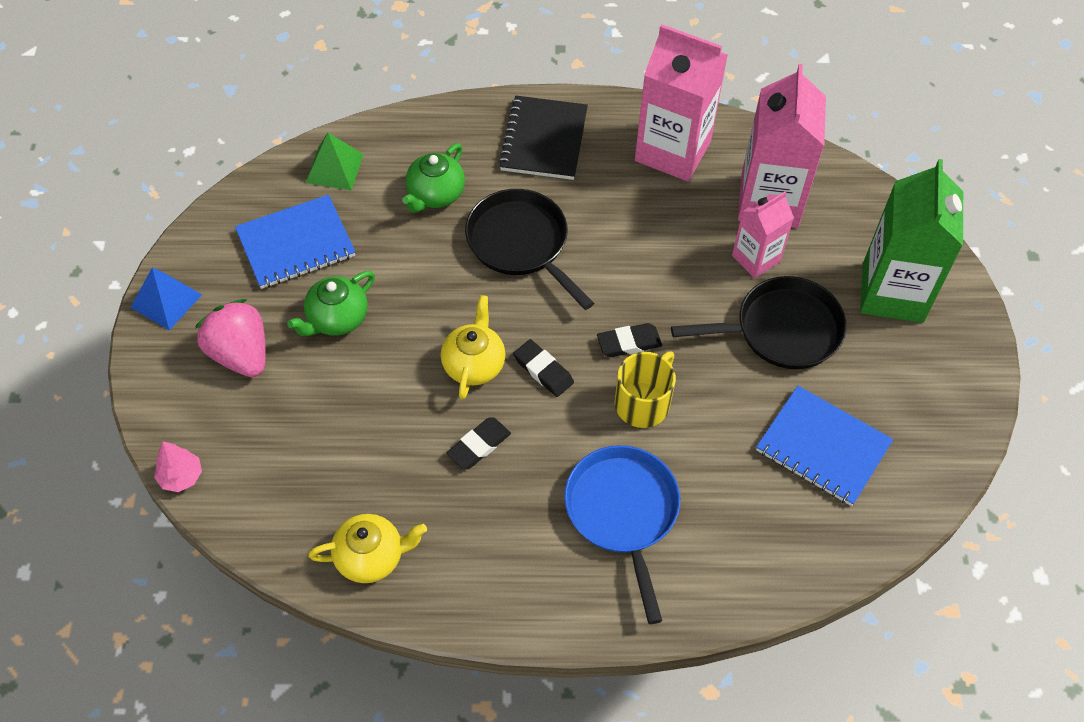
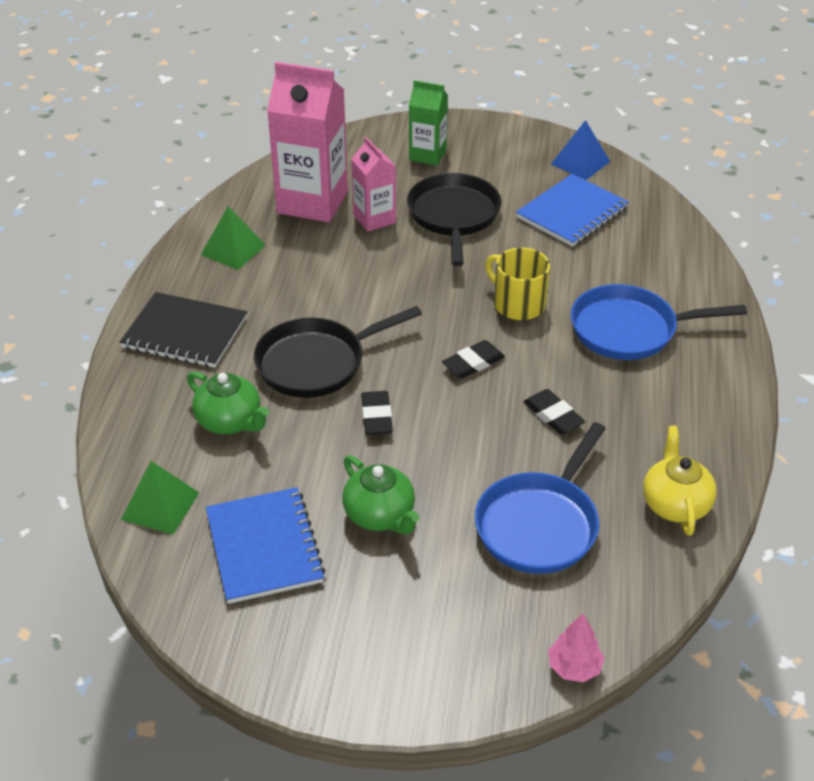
camera: 80 degrees left, 15 degrees down
(166, 300) = (317, 682): blue pyramid -> blue pyramid (580, 162)
(240, 354) = (412, 606): pink strawberry -> none
(336, 442) = (539, 524): none -> blue pan
(474, 364) = (458, 410): yellow teapot -> none
(629, 343) = (451, 304): black eraser -> black eraser (376, 416)
(672, 151) = (233, 250): pink carton -> green pyramid
(892, 292) = (427, 155): green carton -> green carton, size x0.56

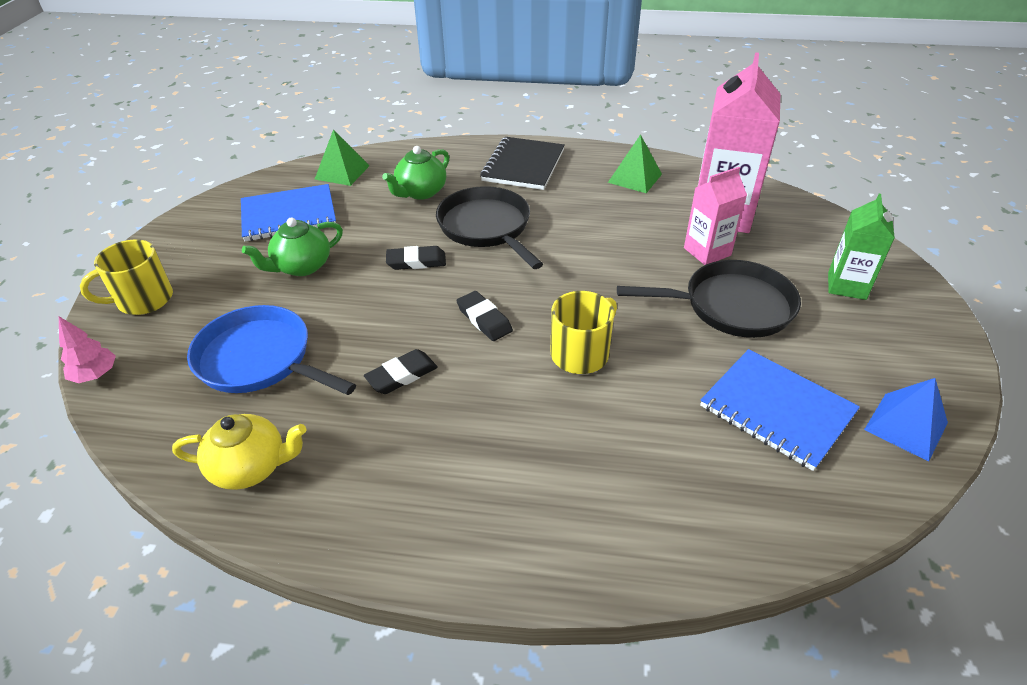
camera: 90 degrees right, 0 degrees up
(440, 662) = (143, 300): none -> yellow mug
(629, 329) = (542, 452): blue pan -> none

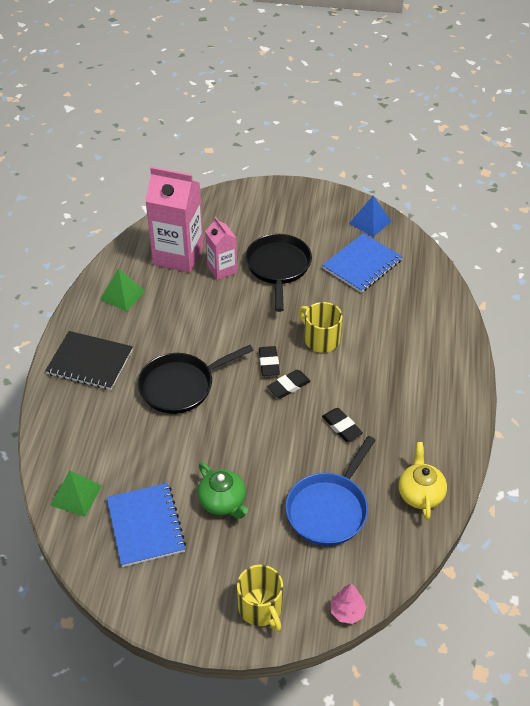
camera: 90 degrees left, 5 degrees up
(416, 261) = (221, 427): black eraser -> black eraser (269, 363)
(420, 192) = (122, 431): green teapot -> none
(846, 285) = (261, 215): green carton -> none

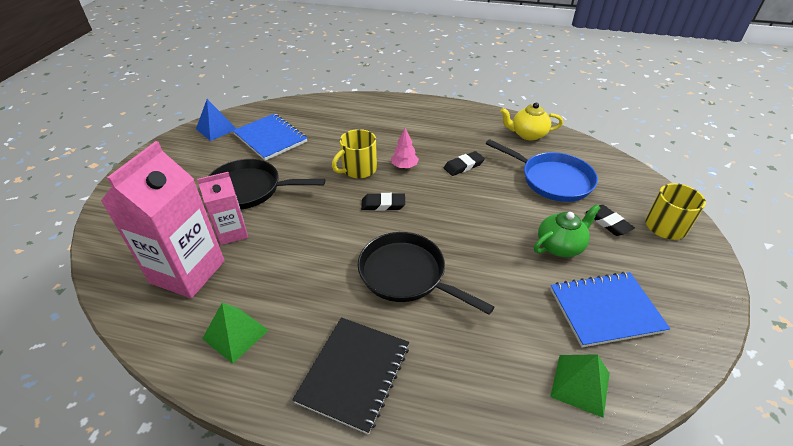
camera: 85 degrees left, 5 degrees down
(181, 386) = (406, 275): black pan -> black pan turned 150 degrees clockwise
(288, 386) = (414, 193): black eraser -> black eraser (608, 222)
(347, 612) = (647, 178): pink tree -> pink tree (404, 166)

